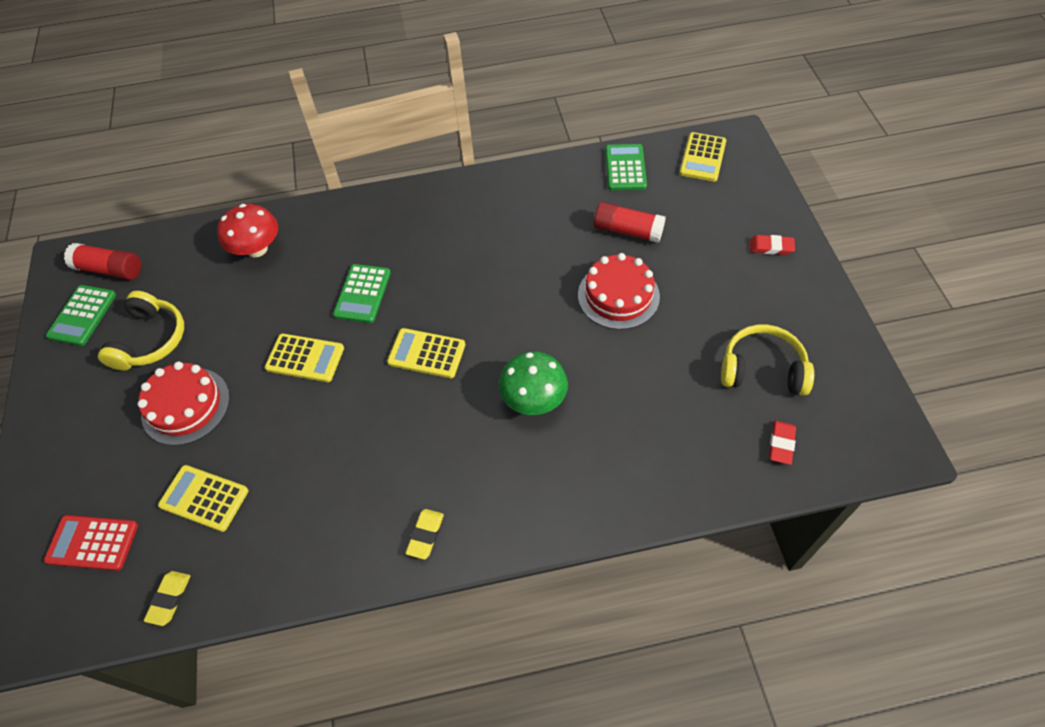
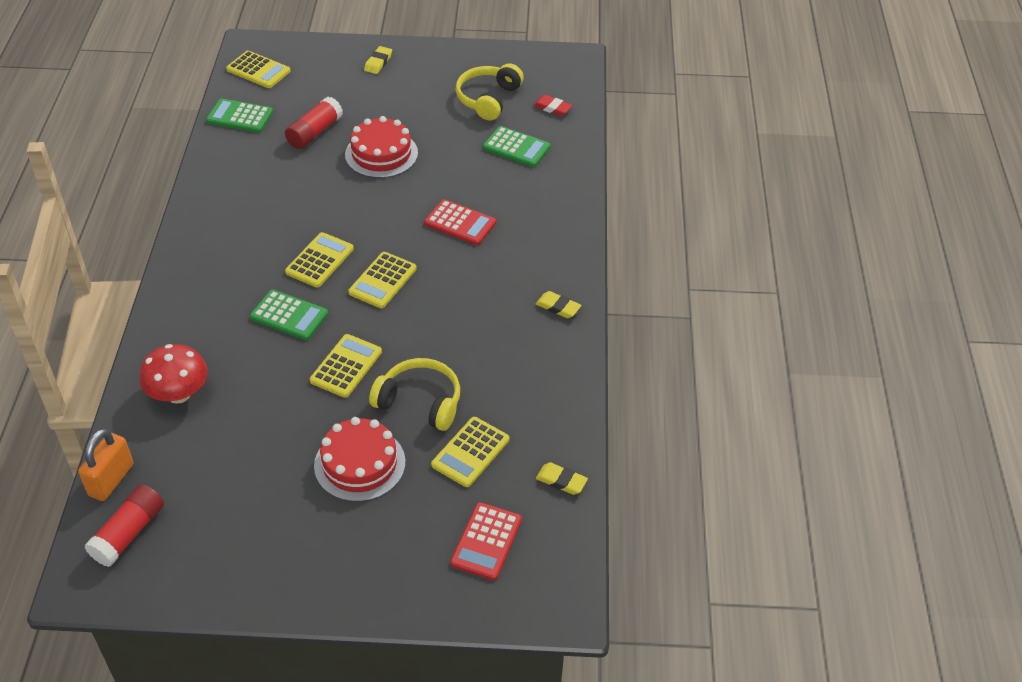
camera: 80 degrees left, 10 degrees down
(82, 315) = (187, 560): green calculator -> green calculator (516, 147)
(150, 340) = (258, 493): yellow headphones -> yellow headphones (420, 402)
(163, 240) = (111, 480): none -> orange padlock
(441, 294) = (320, 260): none -> yellow calculator
(534, 399) = (460, 223): green mushroom -> red calculator
(771, 247) = (378, 62): red eraser -> yellow eraser

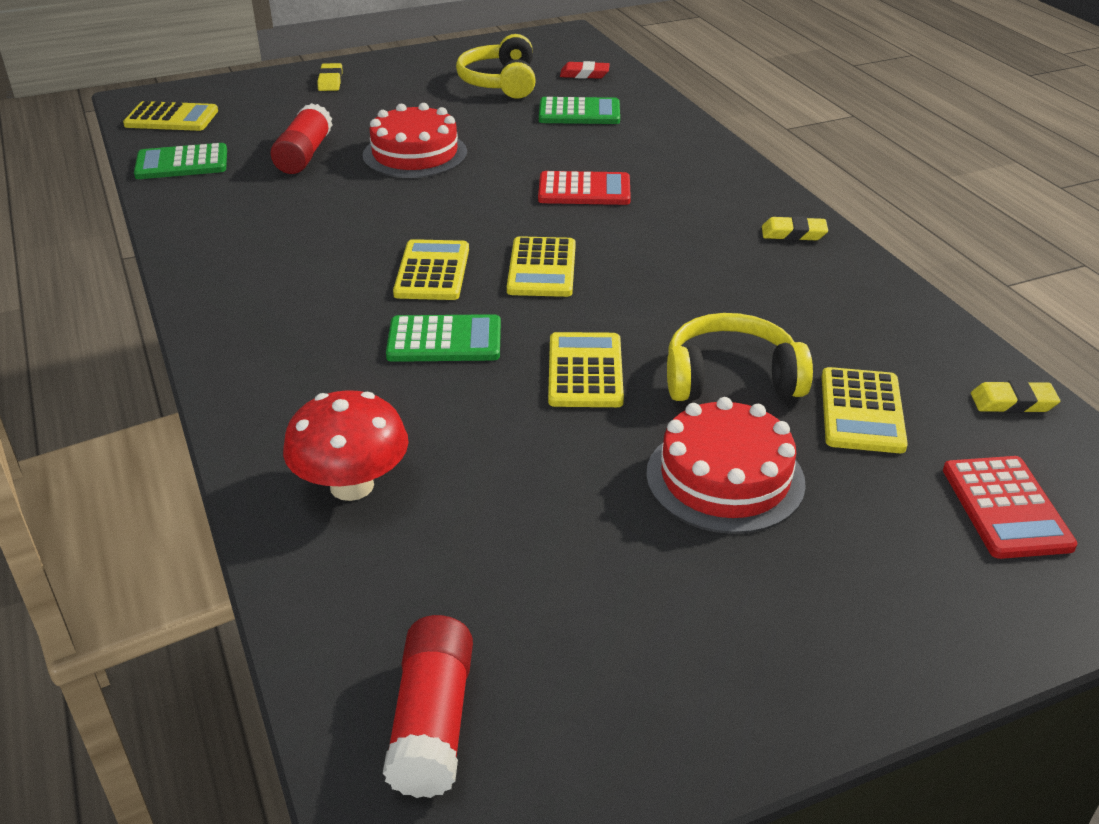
camera: 25 degrees left, 10 degrees down
(111, 480) = (329, 649): orange padlock -> none

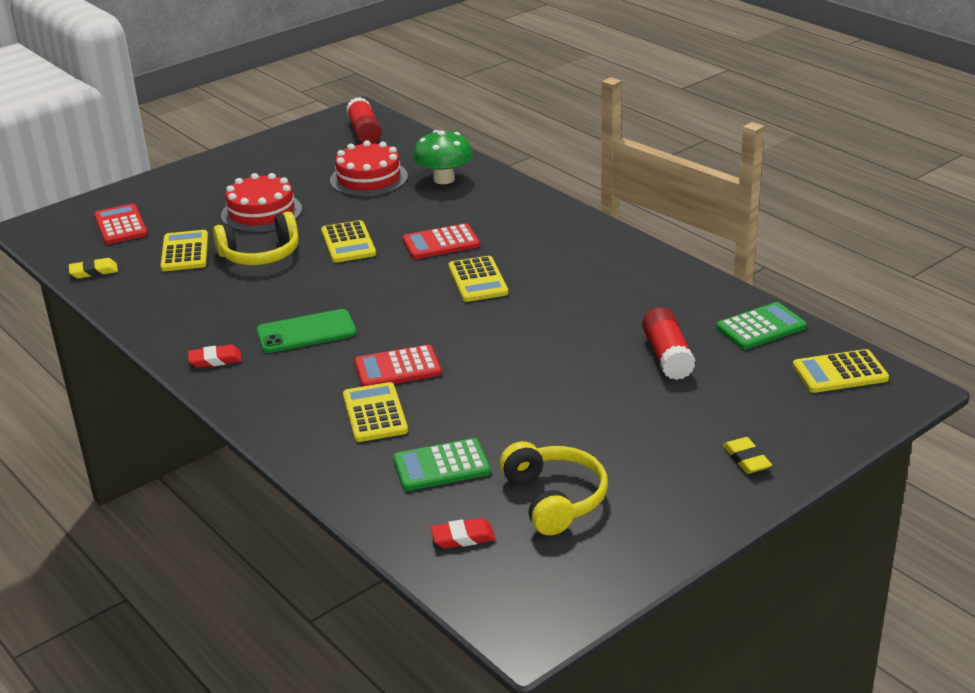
camera: 165 degrees right, 5 degrees down
(352, 485) = (444, 179): red mushroom -> green mushroom
(415, 154) = (570, 377): red cake -> red cake (369, 178)
(444, 340) = (441, 243): green calculator -> red calculator
(542, 268) = (402, 296): yellow calculator -> yellow calculator (375, 413)
(678, 246) = (306, 332): none -> green phone
(793, 233) = (215, 360): yellow eraser -> red eraser

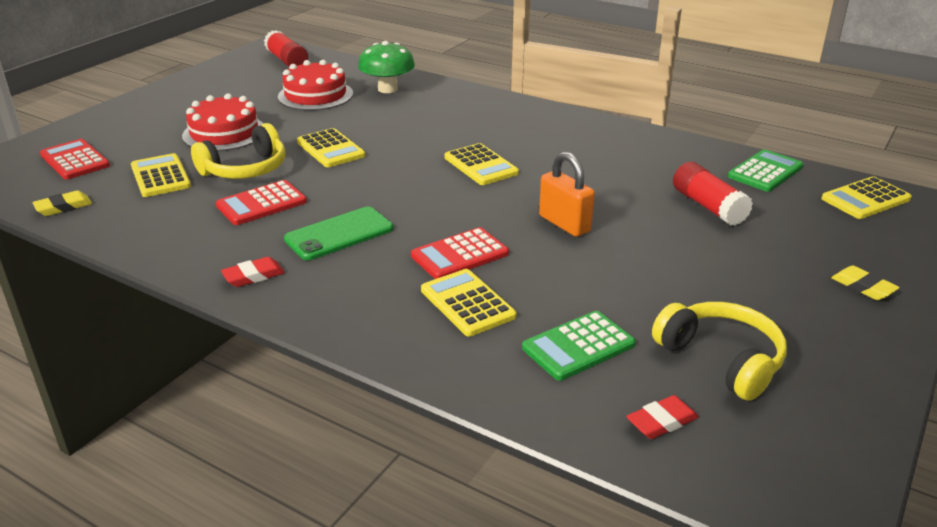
camera: 20 degrees left, 0 degrees up
(441, 243) = (422, 139): red calculator -> red calculator (261, 204)
(513, 353) = (564, 224): none -> orange padlock

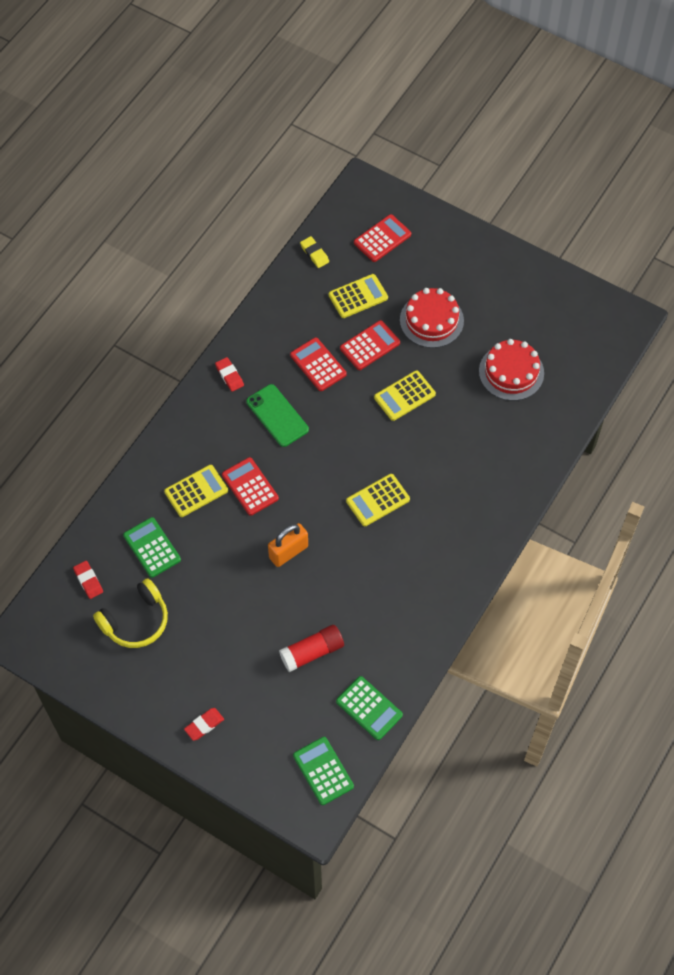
camera: 90 degrees right, 30 degrees up
(245, 169) = (370, 346): yellow headphones -> red calculator
(287, 61) = (593, 338): red glue stick -> none
(387, 89) = (528, 426): green mushroom -> none
(863, 287) = (204, 725): yellow eraser -> red eraser
(865, 199) = (323, 771): yellow calculator -> green calculator

